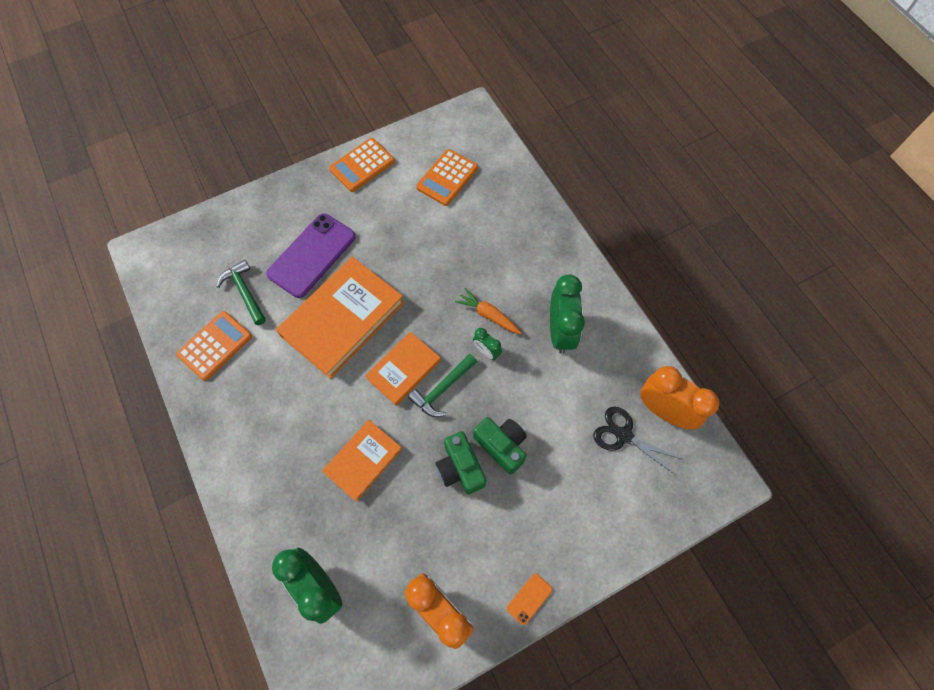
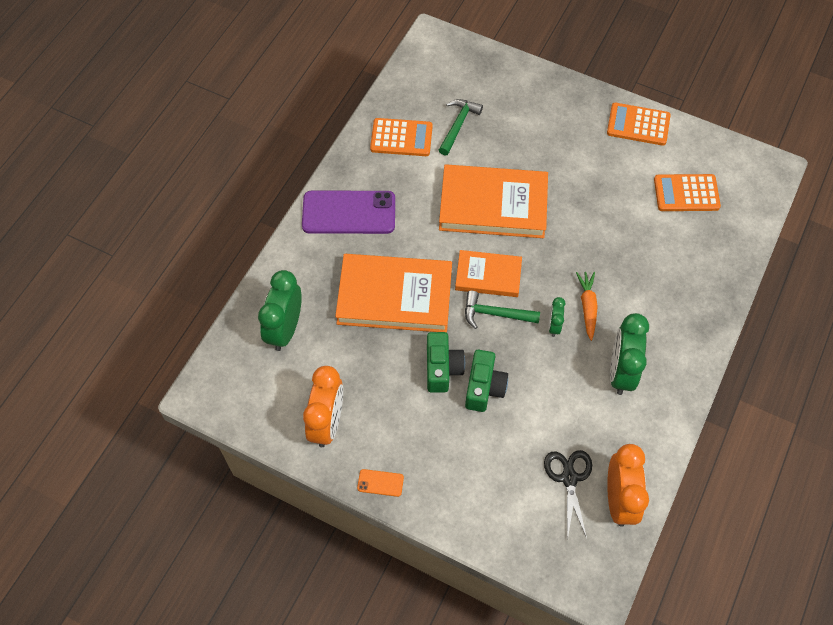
camera: 55 degrees right, 5 degrees down
(312, 255) = (527, 147): purple phone -> purple phone (349, 213)
(363, 461) = (394, 296): orange book -> orange book, size x1.72
(460, 468) = (442, 368): green camera -> green camera turned 150 degrees clockwise
(560, 331) = (621, 372): green clock -> green clock turned 135 degrees clockwise

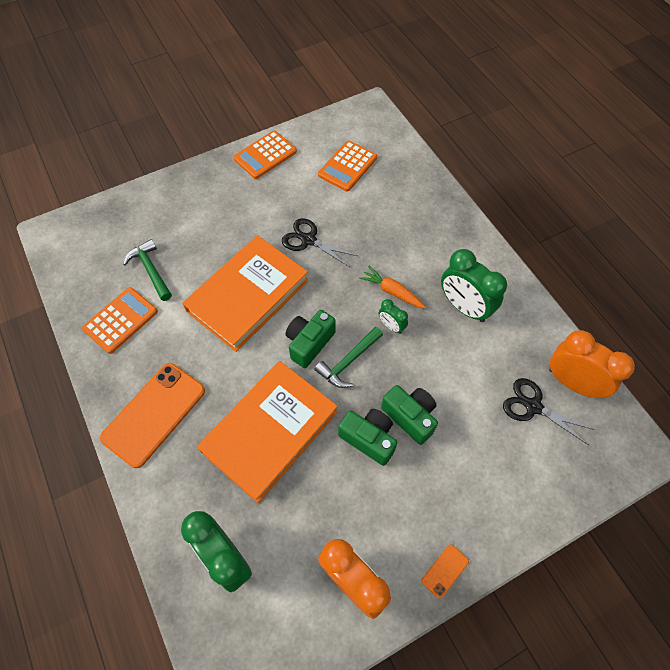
camera: 55 degrees left, 0 degrees up
(349, 213) = (154, 414): purple phone -> orange phone
(488, 276) = (309, 343): orange book -> green camera
(582, 213) = (308, 240): none -> black scissors

